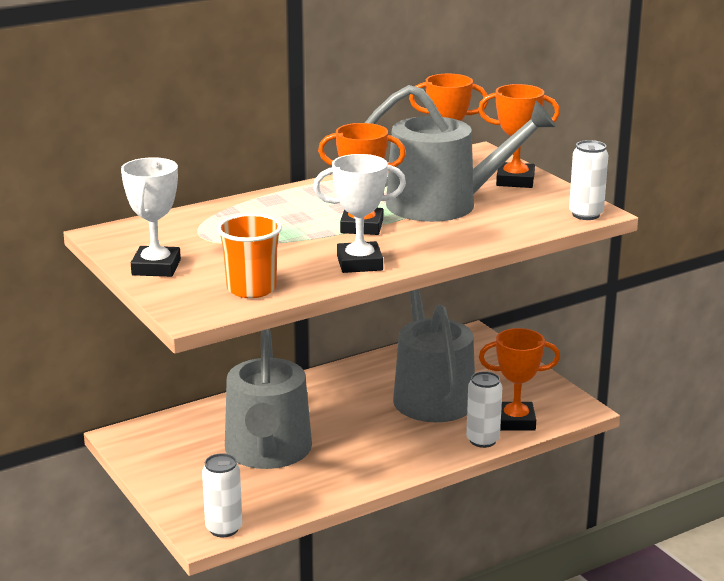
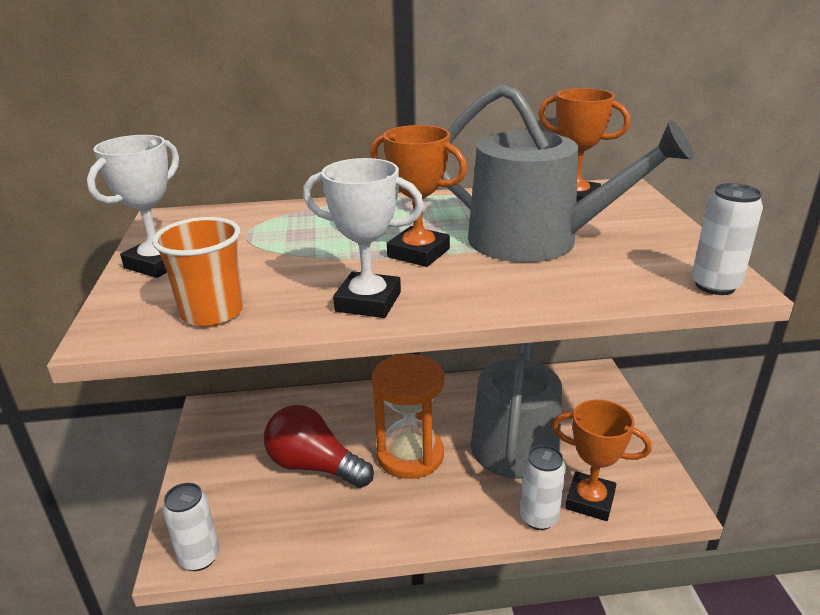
camera: 25 degrees right, 5 degrees up
(268, 452) = (314, 466): grey watering can -> red light bulb
(348, 426) = (410, 455): none -> orange hourglass
(515, 180) = (645, 225): orange trophy -> none

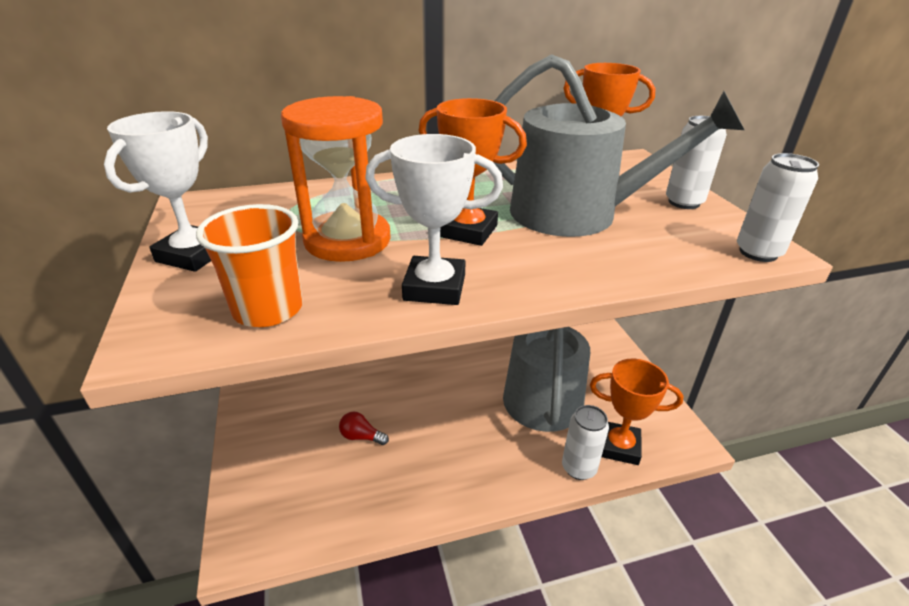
camera: 10 degrees left, 5 degrees up
(199, 557) = (262, 546): white can -> white can (684, 202)
(314, 466) = (361, 436): red light bulb -> red light bulb, size x0.46
(410, 455) = (450, 417): orange hourglass -> orange hourglass (347, 240)

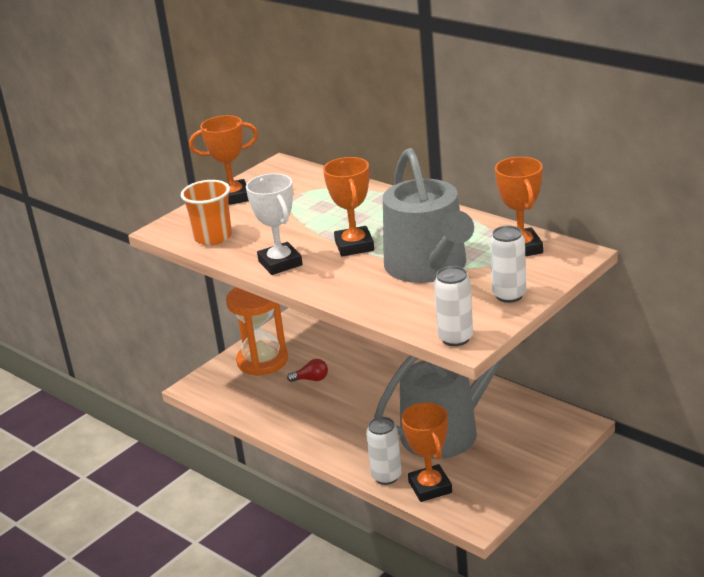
camera: 60 degrees right, 5 degrees down
(193, 254) = (233, 197): white trophy -> orange trophy
(347, 240) = (297, 222): orange hourglass -> orange hourglass (262, 361)
(361, 436) = (311, 379): red light bulb -> red light bulb turned 105 degrees clockwise

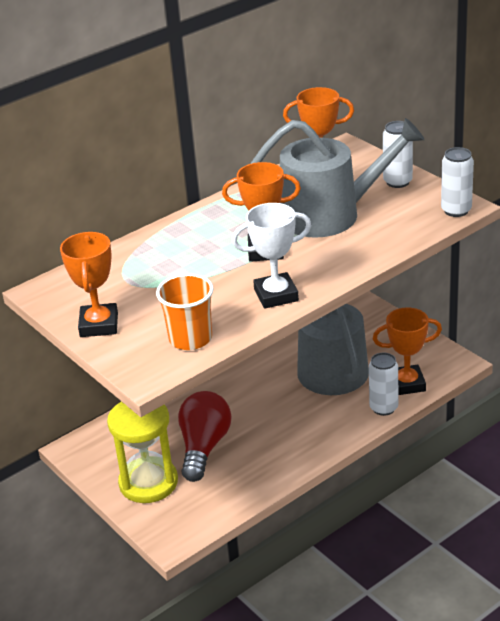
camera: 80 degrees left, 5 degrees up
(262, 361) = (148, 483): orange hourglass -> yellow hourglass
(311, 379) = (204, 447): red light bulb -> red light bulb, size x2.19

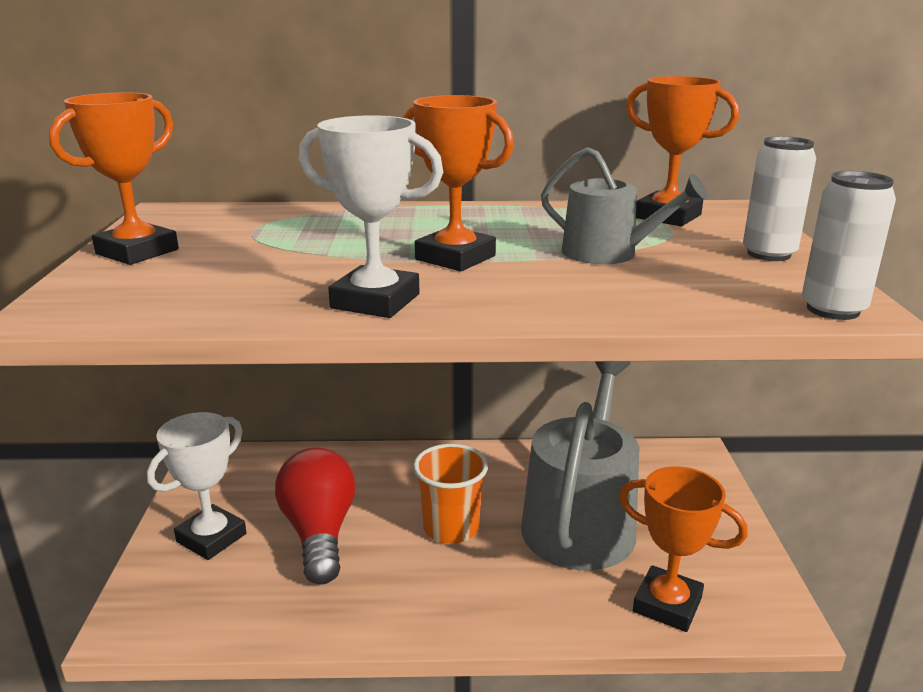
camera: 35 degrees right, 10 degrees down
(148, 483) = (211, 538): yellow hourglass -> white trophy
(190, 339) = (180, 301): orange cup -> orange cup (451, 528)
(204, 447) = (319, 533): red light bulb -> red light bulb turned 60 degrees counterclockwise
(330, 214) = (608, 253): grey watering can -> grey watering can, size x0.54
(383, 408) = (596, 620): white can -> none

